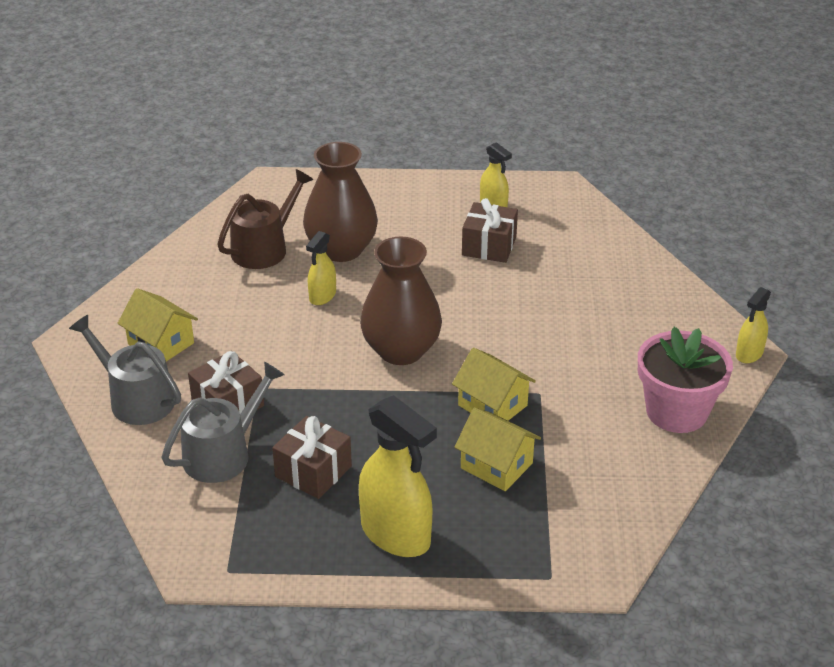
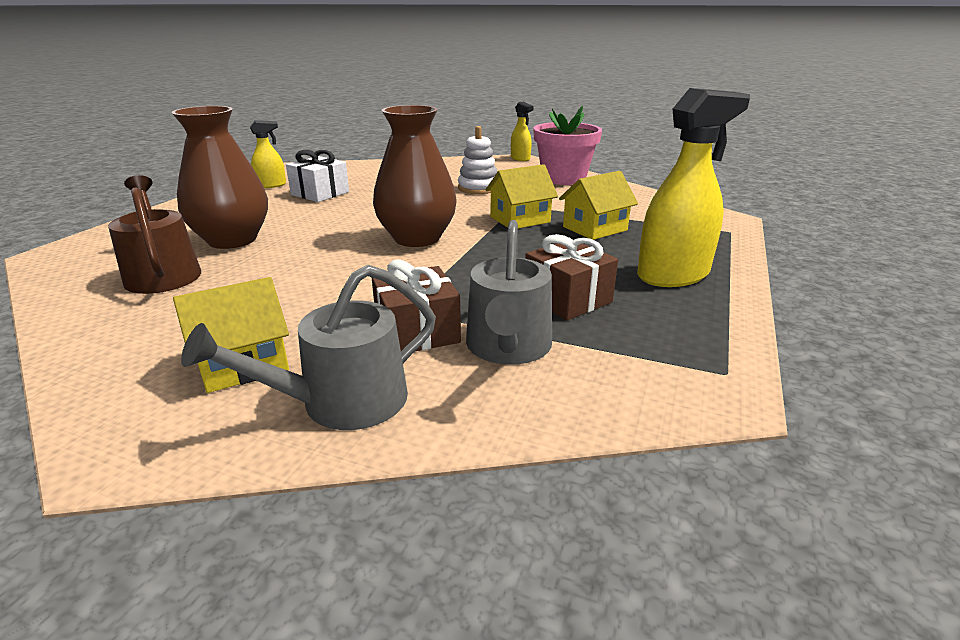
camera: 70 degrees left, 10 degrees down
(223, 454) = (508, 347): grey watering can -> grey watering can turned 150 degrees counterclockwise
(322, 296) = (292, 257): yellow spray bottle -> none
(489, 246) = (320, 193): brown gift -> white gift
(583, 349) = (478, 188): none -> white stacking toy

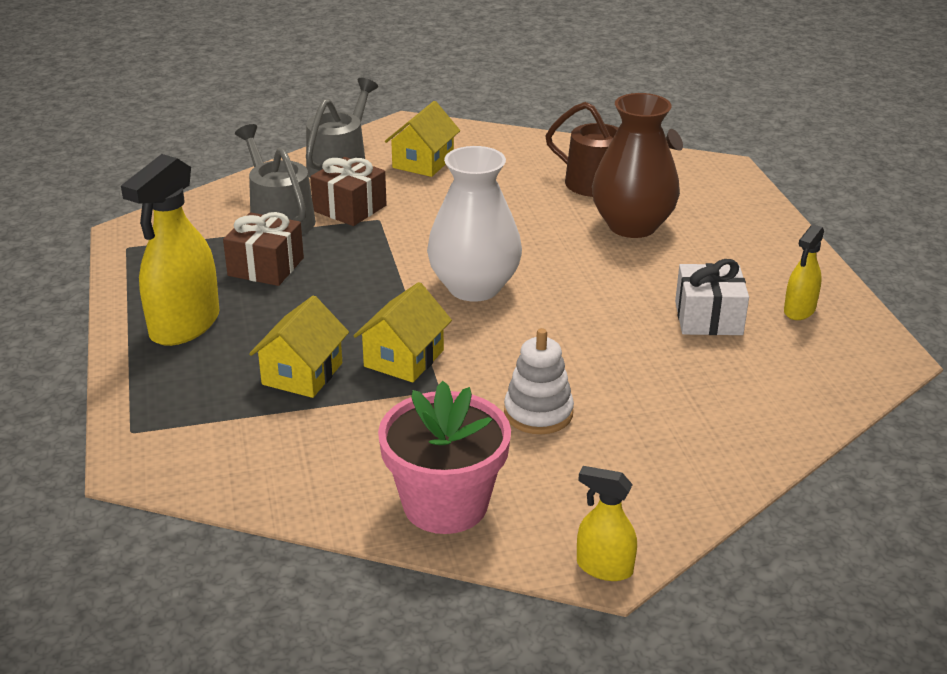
camera: 145 degrees right, 5 degrees up
(417, 238) = (474, 287): brown vase -> white vase

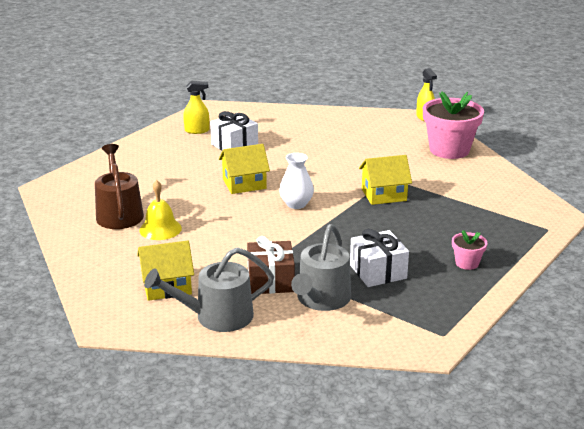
camera: 130 degrees left, 5 degrees down
(184, 326) = (467, 263): yellow spray bottle -> pink flower pot
(266, 267) = (378, 272): brown gift -> white gift
(302, 373) = (438, 212): yellow house -> yellow house (244, 184)
(474, 287) = (296, 204): white vase -> white vase, size x0.56
(536, 193) = (160, 229): none -> yellow bell
(538, 413) = (367, 154): white stacking toy -> none
(632, 226) = (164, 188): brown vase -> none

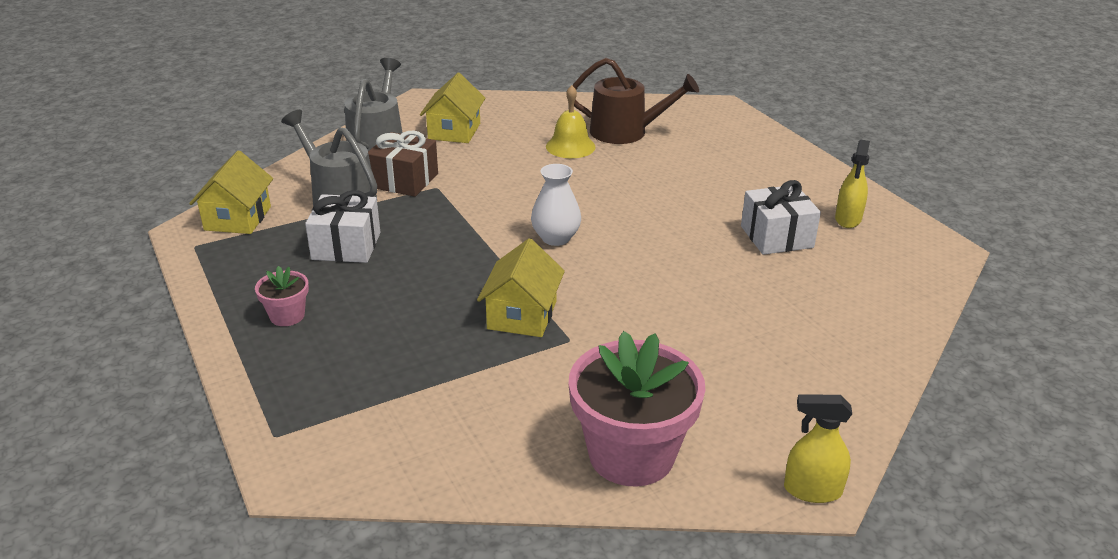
camera: 115 degrees right, 5 degrees up
(244, 184) = (643, 216): yellow house -> yellow house (238, 218)

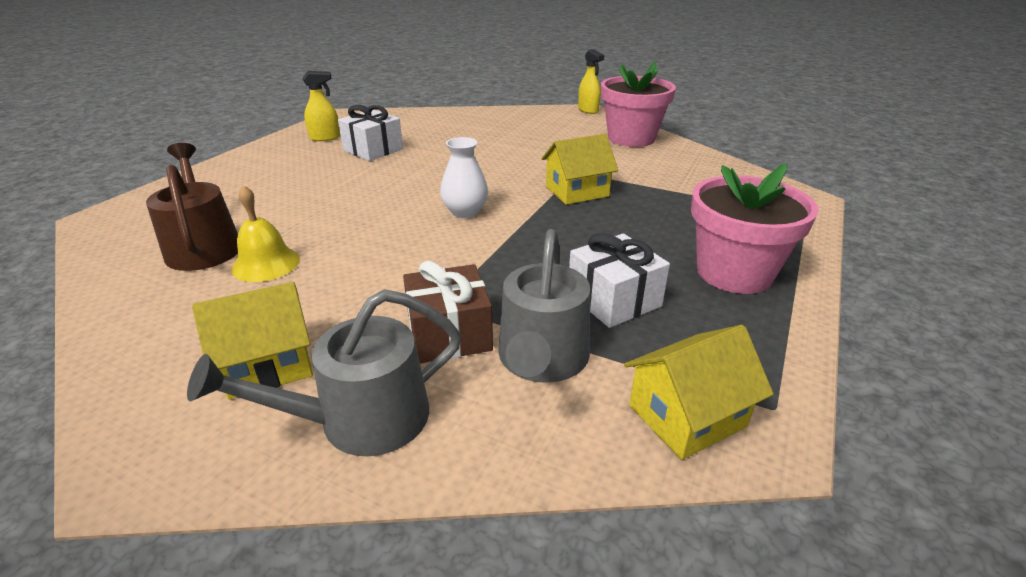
camera: 125 degrees left, 0 degrees up
(287, 316) = (734, 273): pink flower pot -> pink flower pot, size x2.13

